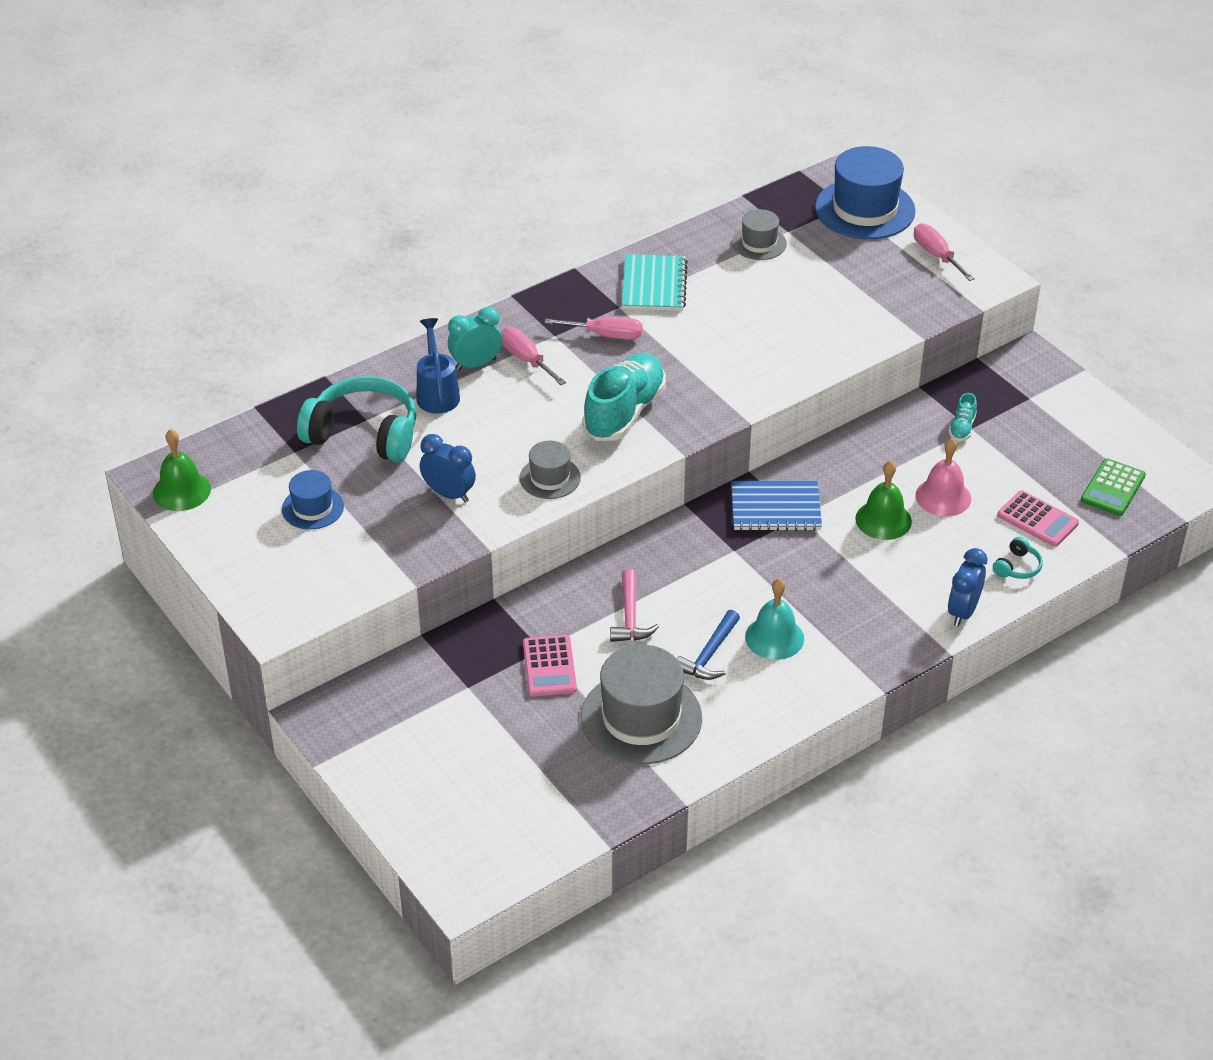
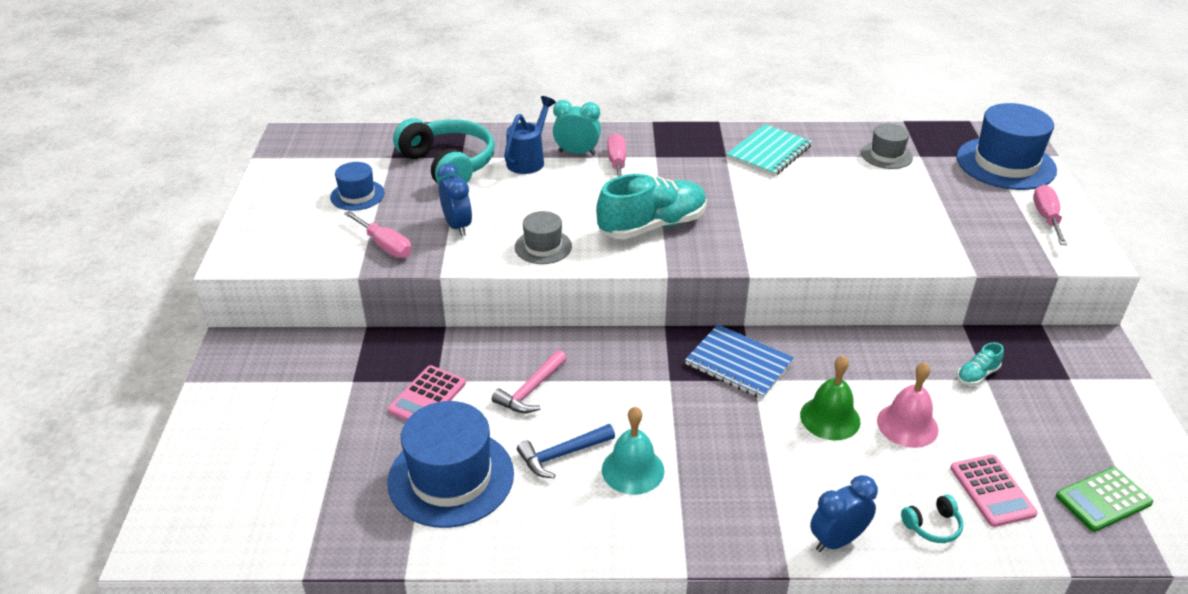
camera: 35 degrees right, 5 degrees down
(181, 491) = (294, 151): green bell -> none
(606, 335) = (695, 170): pink screwdriver -> pink screwdriver (385, 246)
(641, 718) = (451, 477): grey hat -> blue hat

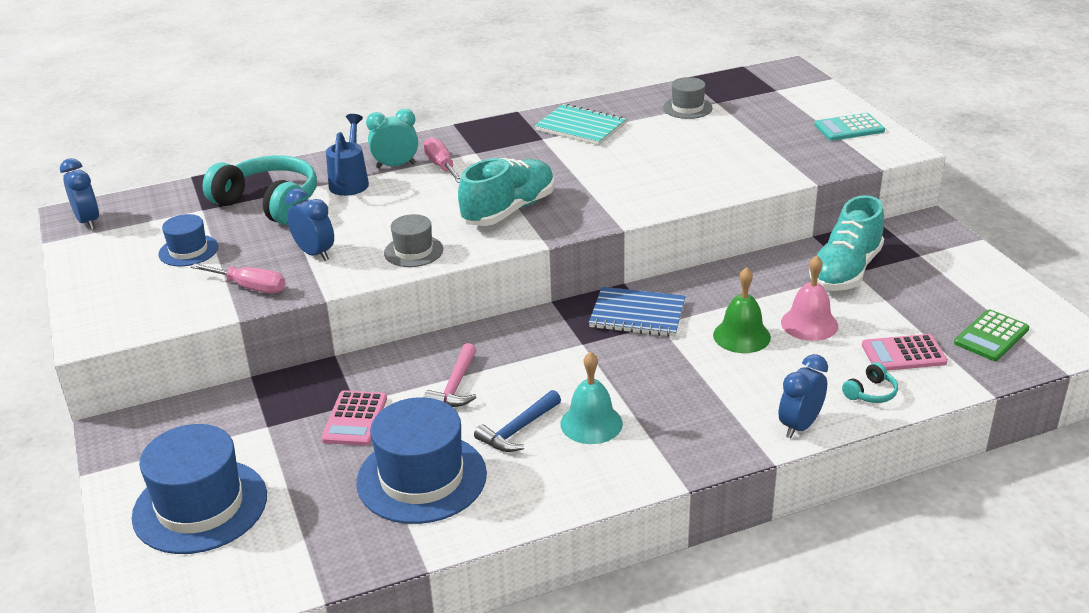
camera: 20 degrees left, 5 degrees down
(297, 146) = (88, 221): none -> blue clock
(769, 152) = (580, 127): turquoise notebook -> turquoise notebook turned 75 degrees counterclockwise
(977, 375) = (845, 271): turquoise shoe -> turquoise shoe, size x2.27
(992, 491) = (903, 354): pink calculator -> pink calculator turned 120 degrees clockwise
(1005, 163) = (792, 93): blue hat -> blue hat (200, 506)
(1046, 218) = (849, 128): pink screwdriver -> turquoise calculator

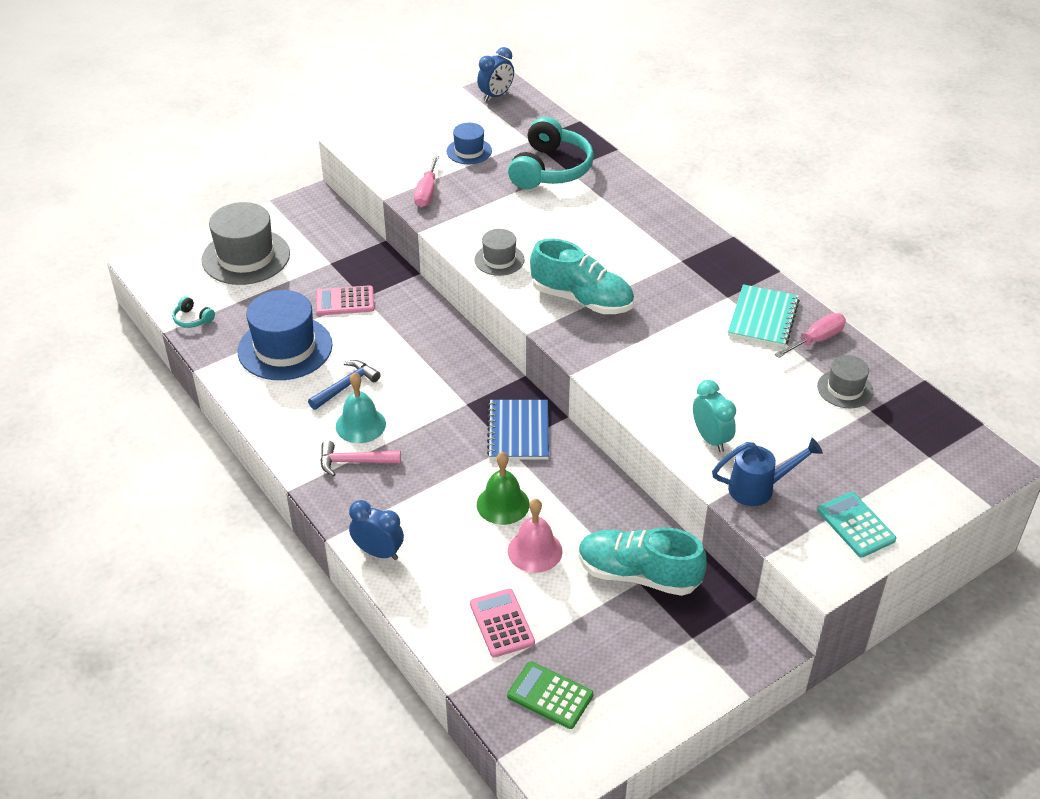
camera: 75 degrees right, 10 degrees up
(200, 506) = (246, 257): blue hat -> grey hat
(314, 253) = (481, 211): blue clock -> none
(350, 181) = (601, 201): blue watering can -> blue watering can (759, 488)
(395, 165) = (638, 219): turquoise clock -> turquoise clock (711, 439)
(441, 166) = (647, 245): pink screwdriver -> pink screwdriver (816, 340)
(455, 386) = (393, 343): pink hammer -> pink hammer (354, 462)
(518, 430) = (346, 386): blue hammer -> blue hammer turned 105 degrees clockwise
(871, 393) = (435, 599): turquoise headphones -> turquoise headphones (192, 319)

